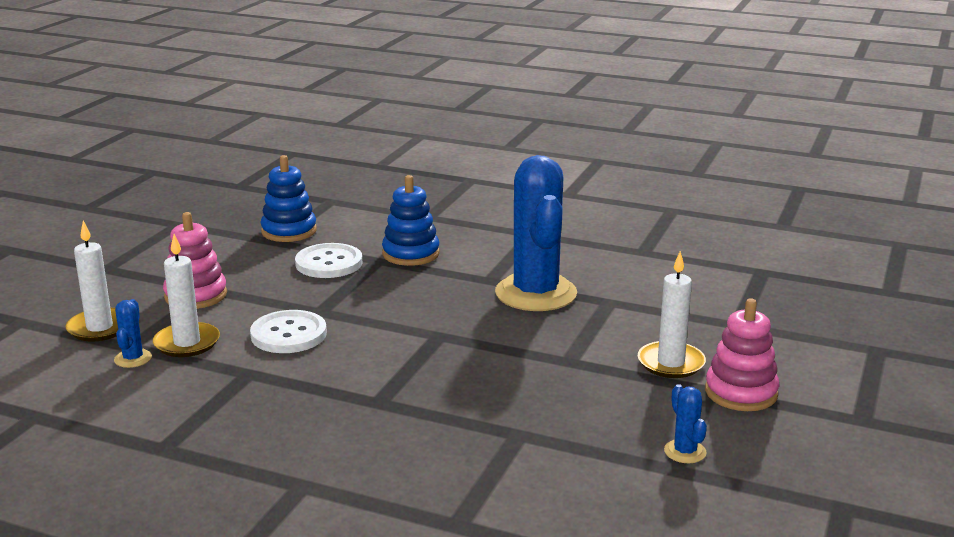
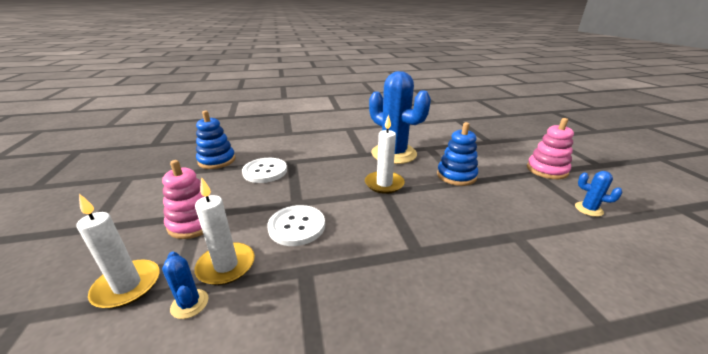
camera: 35 degrees left, 5 degrees up
(411, 254) = (305, 153): blue stacking toy -> blue stacking toy (456, 176)
(671, 363) = (500, 167): white candle -> white candle (384, 184)

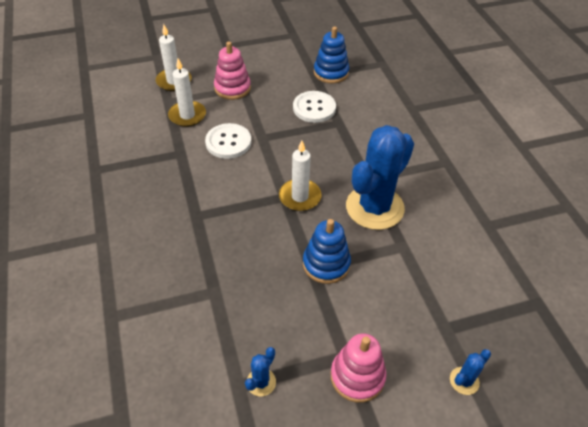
camera: 85 degrees right, 20 degrees up
(189, 304) = (158, 109): blue cactus -> blue cactus (464, 381)

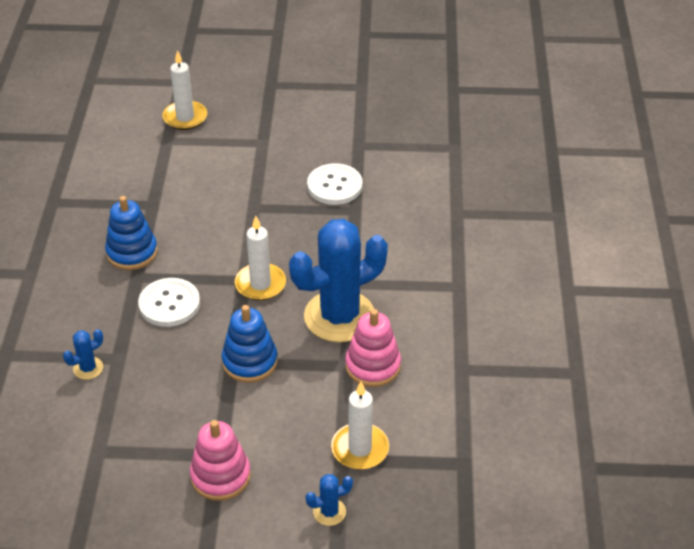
camera: 20 degrees right, 5 degrees down
(187, 115) = (181, 162): white candle -> white candle (360, 449)
(228, 142) = (212, 204): white button -> white button (169, 304)
(232, 88) = (249, 140): pink stacking toy -> pink stacking toy (373, 366)
(261, 382) = (122, 454): blue cactus -> blue cactus (88, 368)
(331, 72) = (381, 146): blue stacking toy -> blue stacking toy (132, 252)

